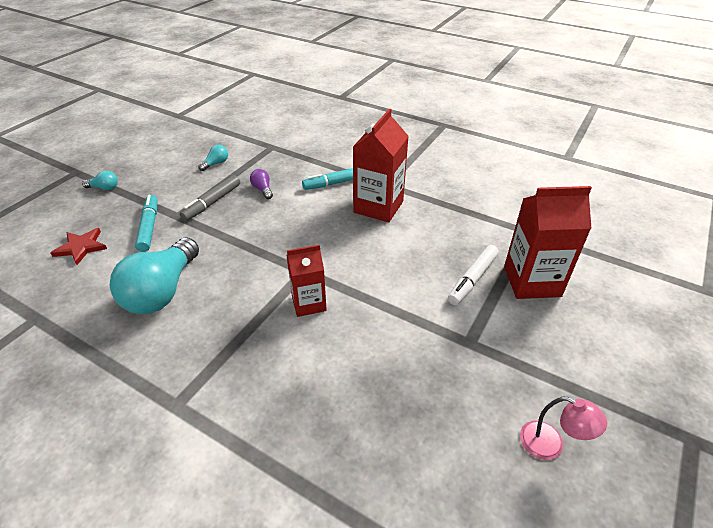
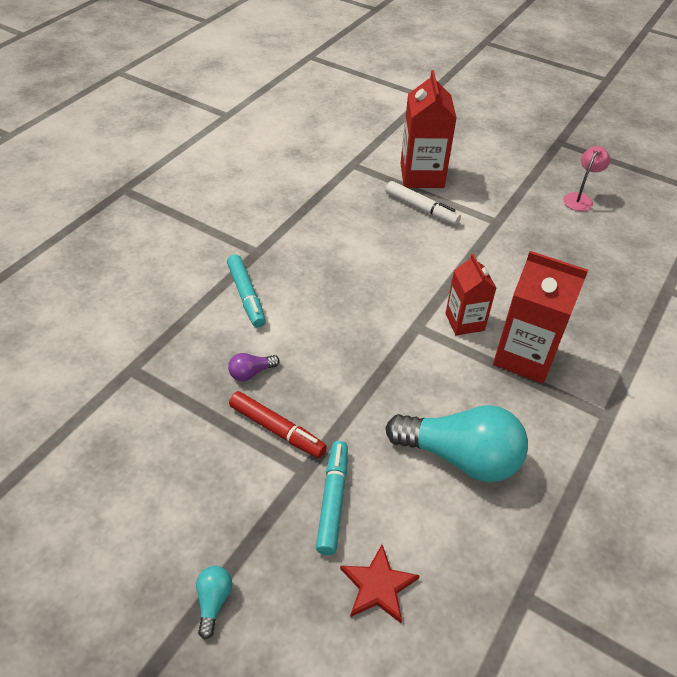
camera: 90 degrees left, 5 degrees up
(149, 227) = (332, 501): turquoise marker -> turquoise marker turned 105 degrees clockwise
(212, 202) = (276, 429): grey marker -> red marker
(216, 164) = (167, 439): turquoise light bulb -> none
(378, 207) = (303, 262): red carton -> red carton (525, 356)

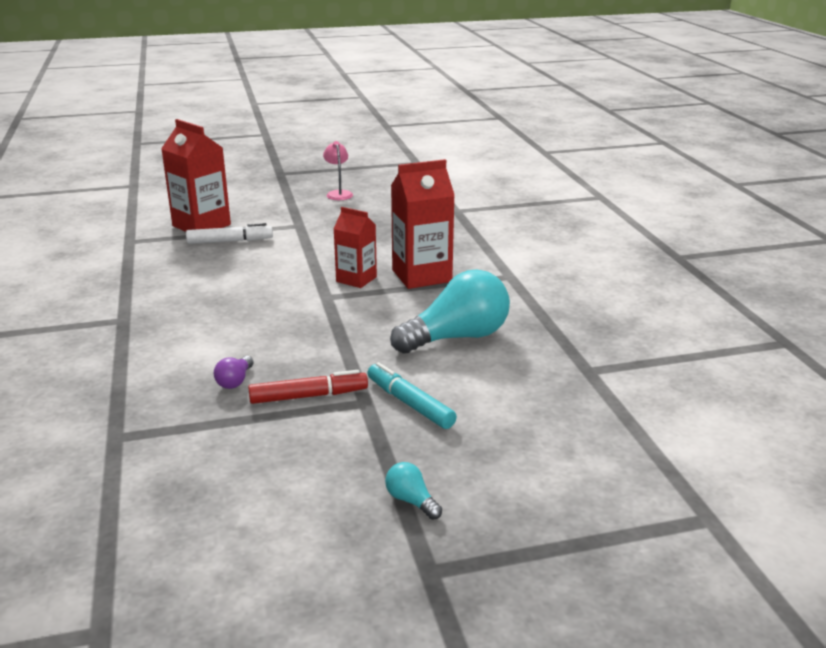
camera: 45 degrees left, 20 degrees down
(246, 295) = (156, 346): turquoise marker -> none
(378, 586) = (504, 420): red star -> none

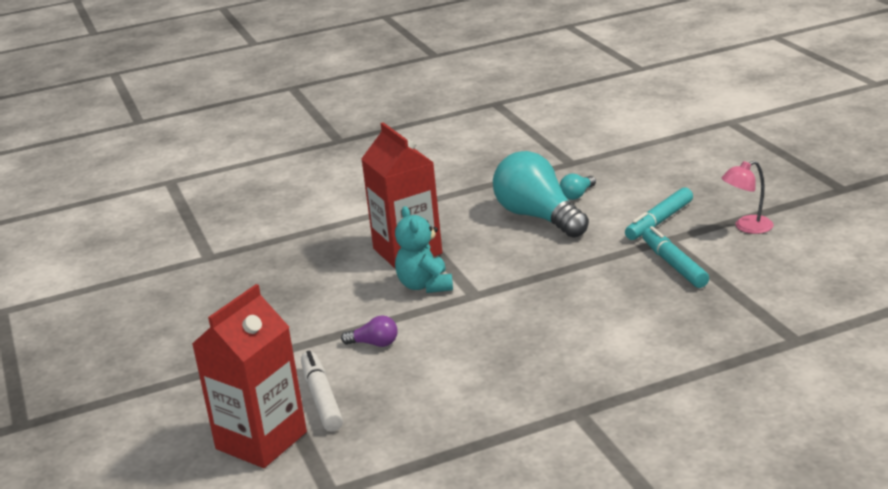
camera: 95 degrees left, 0 degrees up
(235, 381) = (670, 305): purple light bulb -> purple light bulb (374, 344)
(308, 396) = (674, 265): red marker -> turquoise marker
(338, 193) = (132, 350): pink lamp -> pink lamp (747, 227)
(356, 279) = (425, 285): red carton -> turquoise teddy bear
(411, 501) = (781, 203): turquoise light bulb -> turquoise light bulb (577, 195)

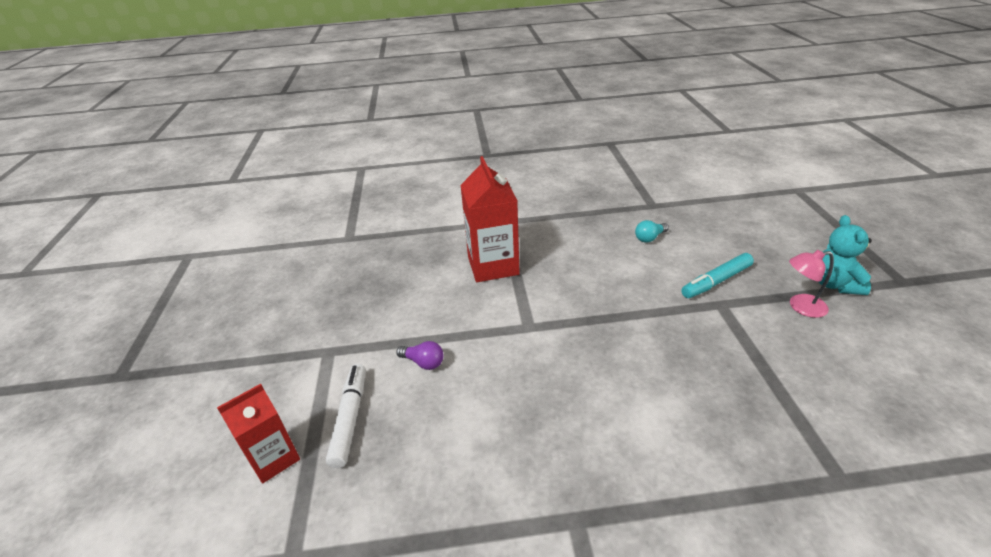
camera: 15 degrees right, 10 degrees up
(261, 440) = (274, 458): red carton -> red carton, size x0.63
(425, 285) = (492, 306): turquoise teddy bear -> turquoise teddy bear (834, 284)
(538, 217) = (610, 254): turquoise light bulb -> none
(674, 265) = (721, 337): turquoise marker -> none

